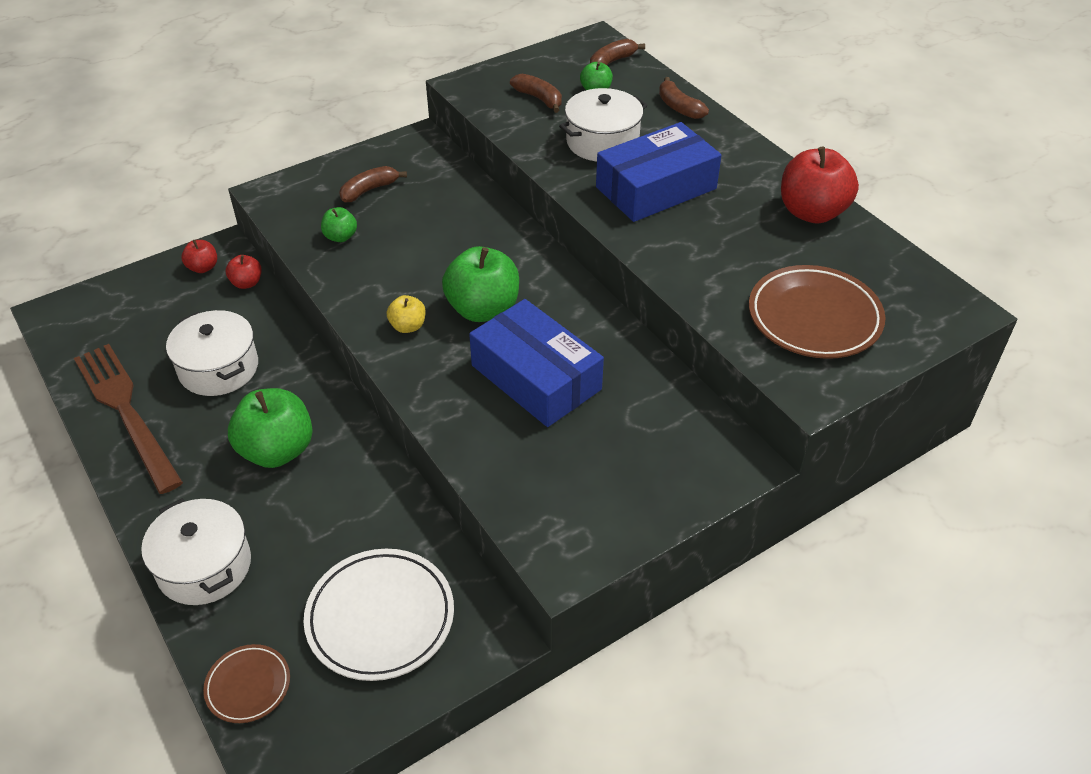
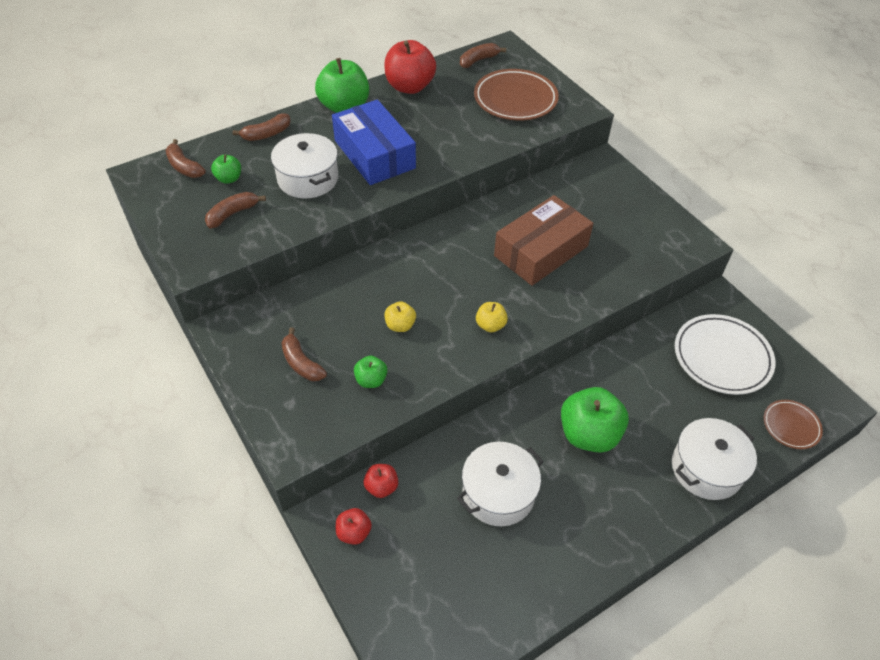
camera: 90 degrees left, 5 degrees up
(127, 412) = (557, 563): brown fork -> none
(413, 254) = (400, 325): none -> yellow apple
(483, 309) = (470, 279): green apple -> green apple (344, 107)
(536, 377) = (541, 251): blue box -> brown box
(906, 279) = (478, 60): none -> brown banana

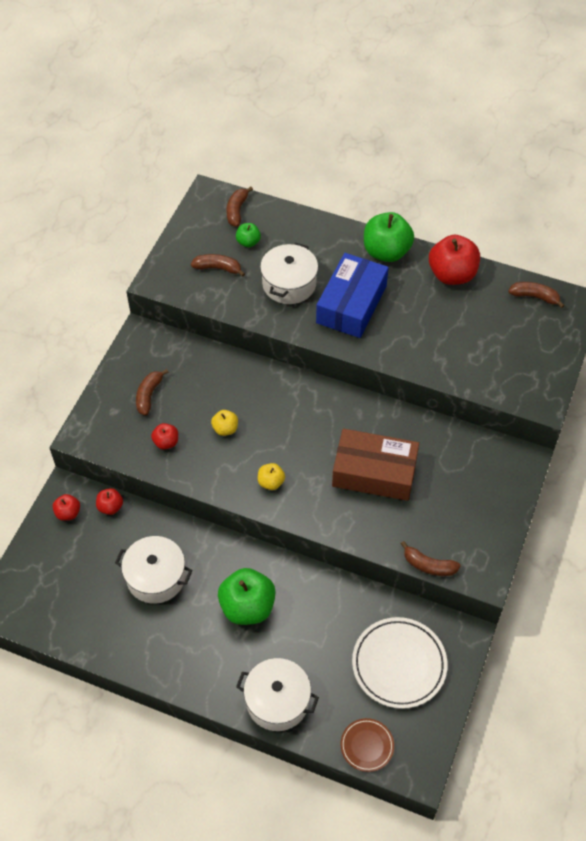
camera: 55 degrees right, 5 degrees up
(266, 134) = (311, 229): brown banana -> brown banana (428, 565)
(371, 380) = (166, 442): green apple -> red apple
(515, 99) = (508, 351): brown plate -> none

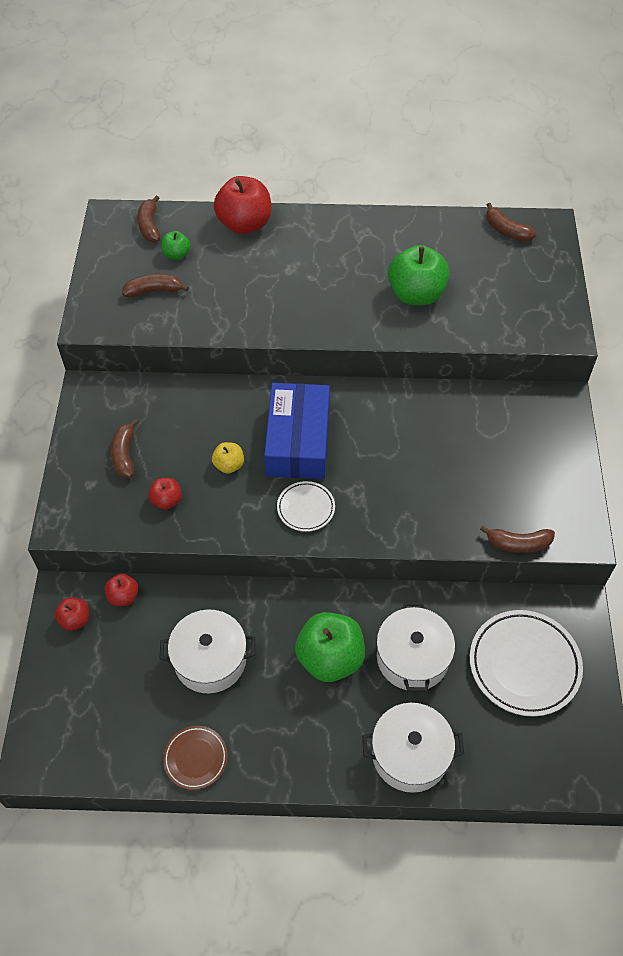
camera: 20 degrees left, 0 degrees up
(271, 482) = (306, 508): yellow apple -> white plate
(289, 284) = (241, 286): white pot -> white pot (412, 657)
(351, 304) = (319, 289): blue box -> blue box (298, 441)
(367, 746) = (531, 769): brown plate -> brown plate (195, 758)
(374, 472) = (414, 462): brown box -> none
(386, 252) = (332, 226): green apple -> green apple (416, 294)
(452, 274) = (411, 231): red apple -> red apple (244, 224)
(535, 297) = (506, 230): brown banana -> brown banana turned 135 degrees counterclockwise

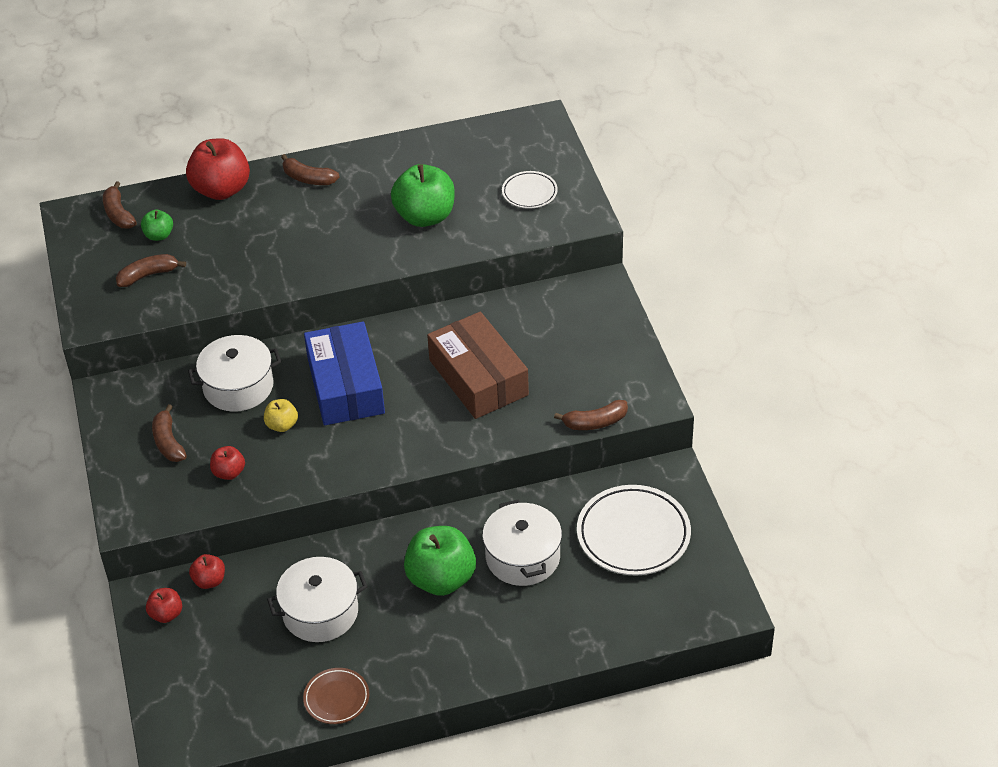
camera: 15 degrees left, 10 degrees down
(306, 508) = (375, 444): white plate -> white plate (529, 192)
(410, 754) = (546, 638): white pot -> white pot (238, 386)
(421, 465) = (478, 377): none -> brown box
(506, 230) = (498, 135): brown banana -> brown banana (308, 178)

